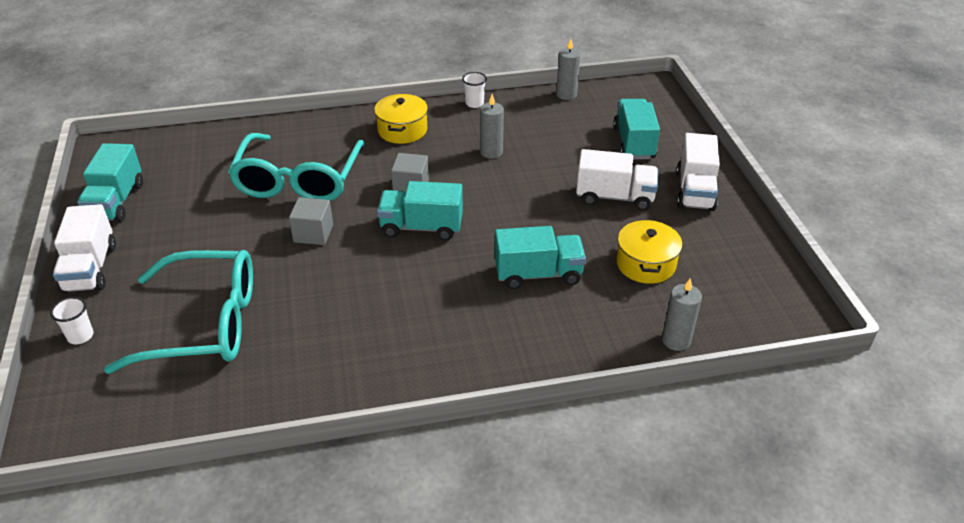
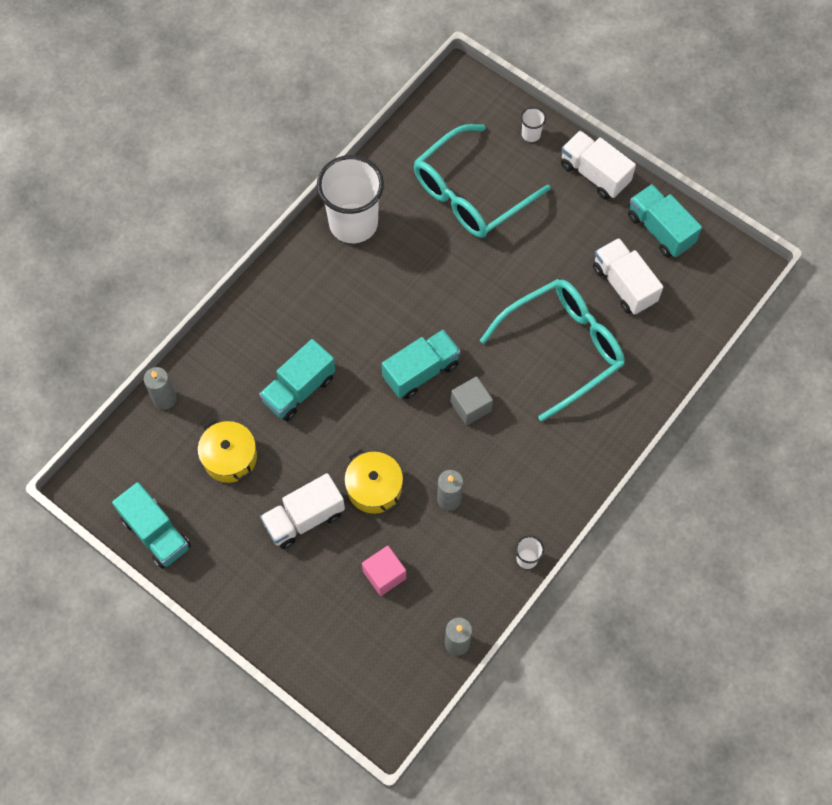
camera: 140 degrees right, 25 degrees up
(298, 180) = (562, 348): turquoise glasses -> turquoise glasses turned 90 degrees clockwise
(313, 233) = (489, 308): grey cube -> none
(339, 372) = (353, 223): none -> white cup
(402, 130) = (549, 469): yellow pot -> yellow pot (374, 488)
(582, 142) = (384, 575): none -> pink cube
(633, 143) = (339, 610): turquoise truck -> turquoise truck (156, 533)
(695, 191) = (244, 578): white truck -> white truck (624, 285)

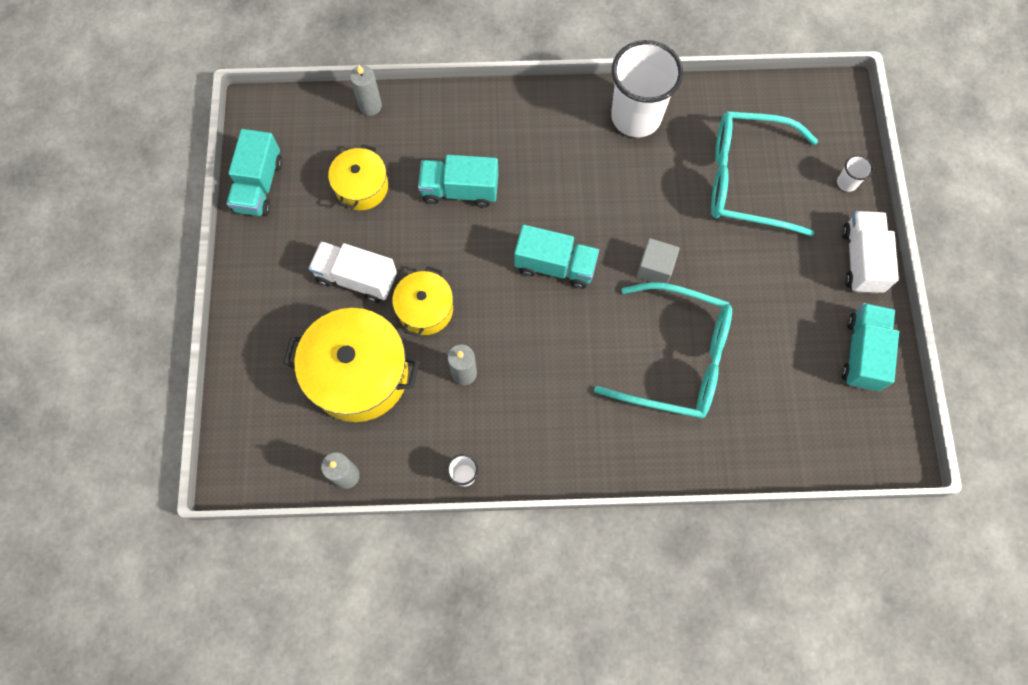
camera: 50 degrees right, 5 degrees up
(384, 575) = (359, 374): pink cube -> yellow pot
(470, 406) = (559, 327): grey cube -> grey cube (655, 268)
(624, 285) = (781, 363): white truck -> none

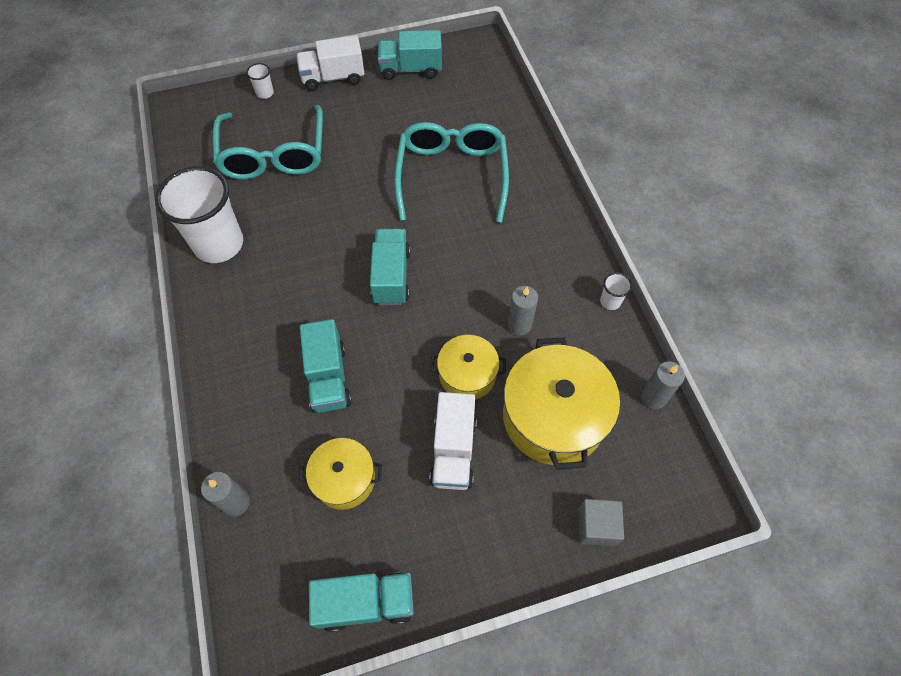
camera: 105 degrees left, 10 degrees down
(655, 268) = (374, 203): grey cube -> grey cube (596, 526)

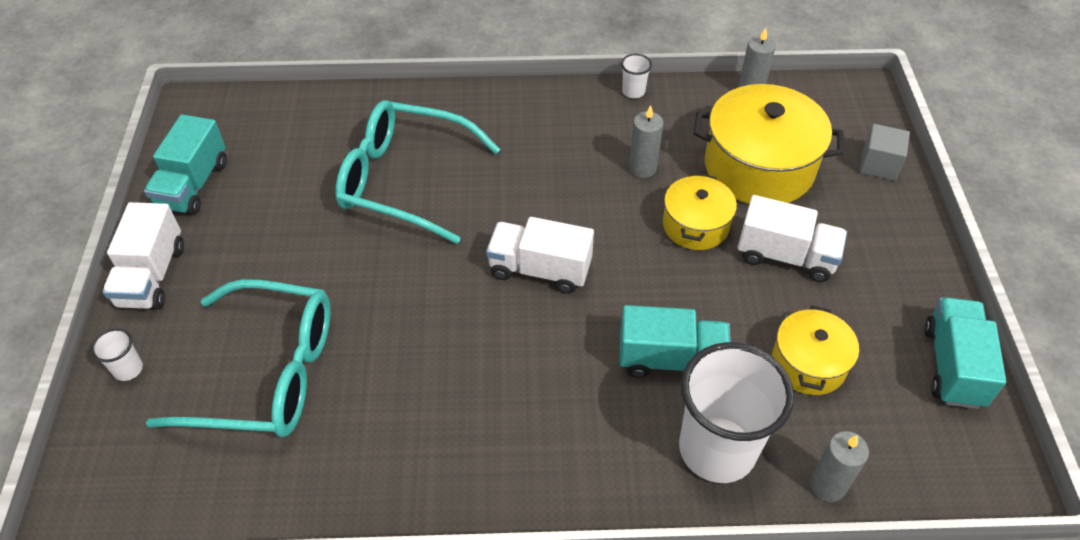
camera: 75 degrees left, 10 degrees down
(219, 244) = (411, 467): white cup -> white cup (717, 449)
(391, 276) = (539, 270): turquoise truck -> white truck

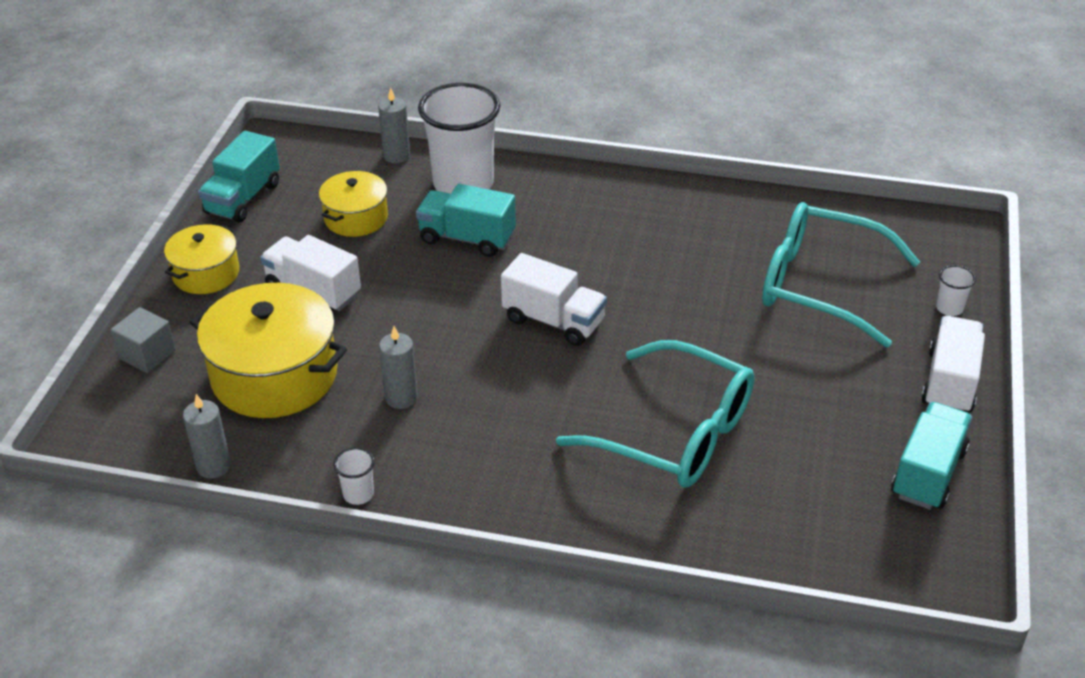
camera: 165 degrees left, 10 degrees down
(695, 225) = (380, 332): yellow pot -> yellow pot (206, 273)

